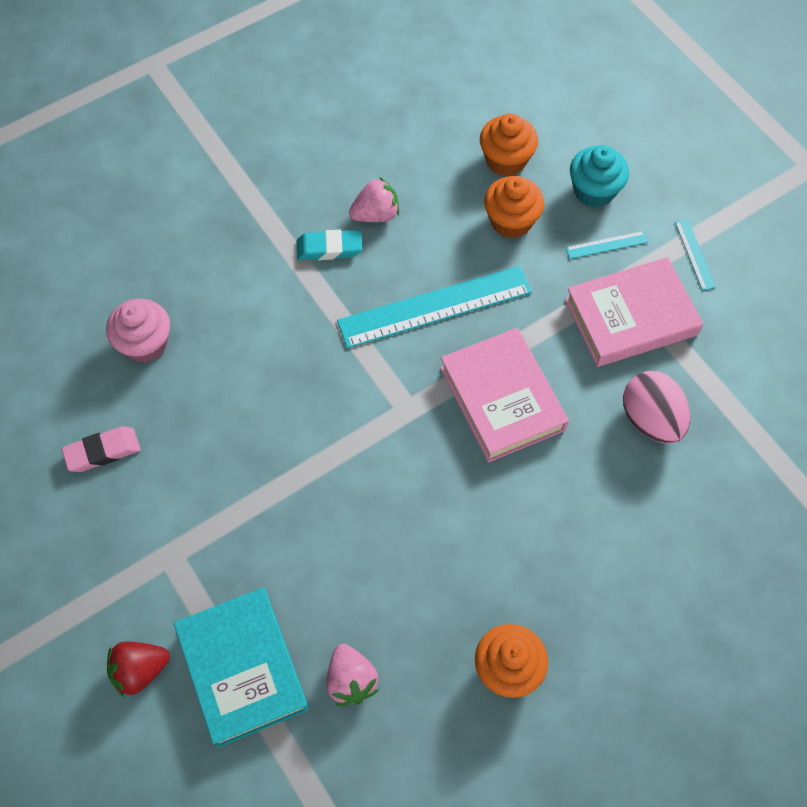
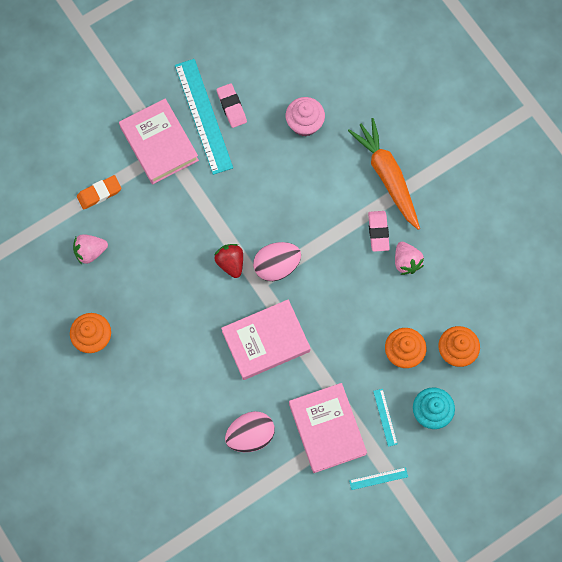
camera: 90 degrees right, 10 degrees up
(140, 670) = (100, 140): red strawberry -> red strawberry (230, 263)
(157, 567) = (159, 144): none -> pink book
(242, 235) = (387, 176): none -> orange carrot
(242, 668) = (99, 193): turquoise book -> orange eraser
(329, 248) = (378, 232): turquoise eraser -> pink eraser
(380, 383) = (276, 266): none -> pink egg
(435, 306) = (334, 300): turquoise ruler -> turquoise ruler (203, 116)

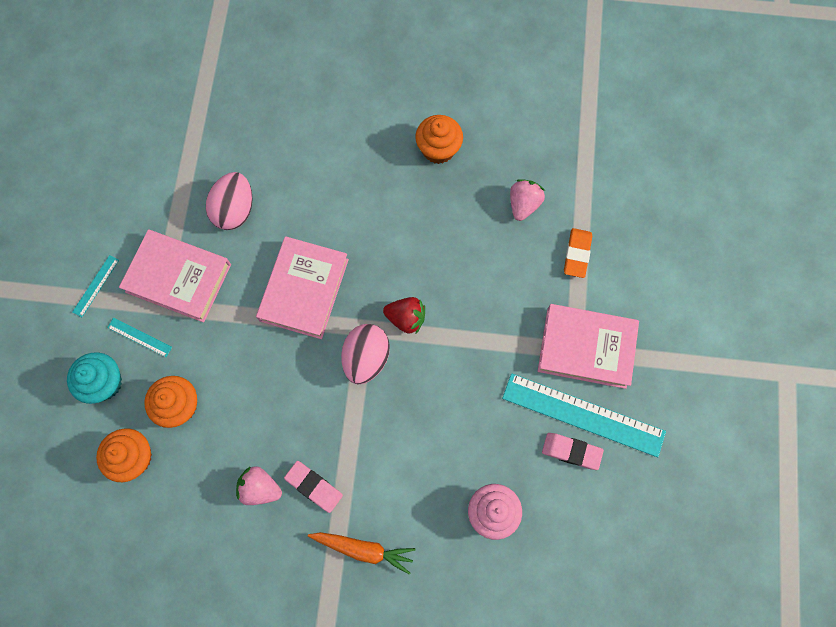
camera: 130 degrees right, 0 degrees up
(387, 176) = (363, 549): orange carrot -> orange carrot, size x0.64

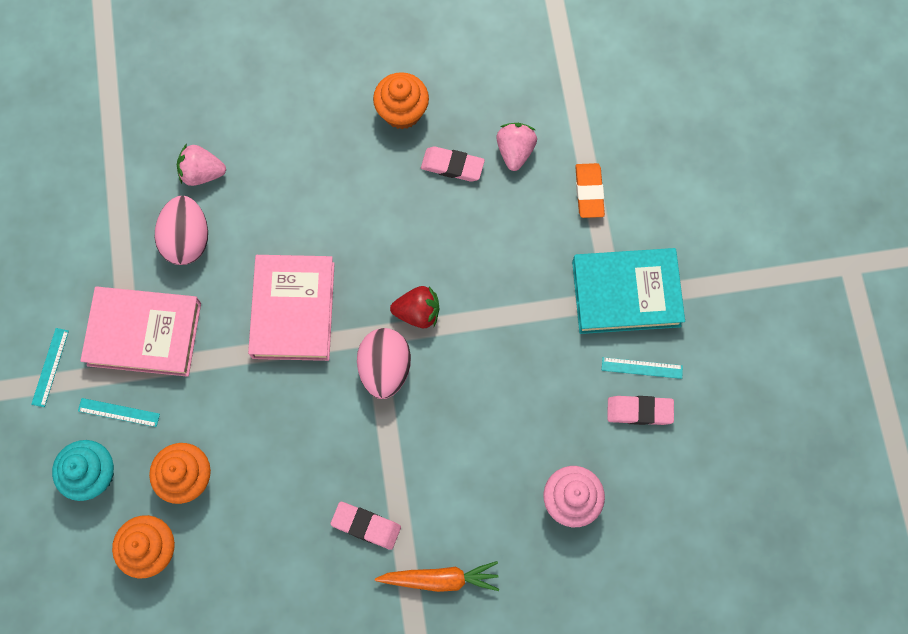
camera: 15 degrees left, 0 degrees up
(260, 488) = (306, 543): pink strawberry -> pink strawberry (202, 173)
(468, 204) = (452, 166): none -> pink eraser
(583, 415) = (642, 368): turquoise ruler -> turquoise ruler, size x0.43
(586, 348) = (626, 293): pink book -> turquoise book

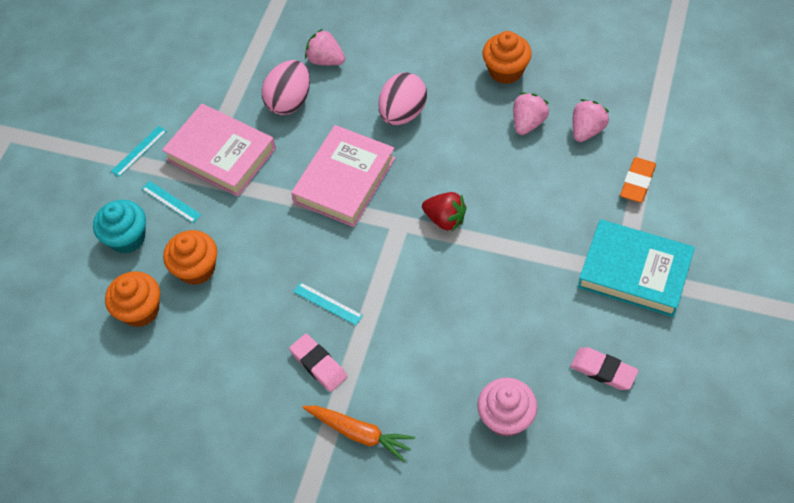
camera: 30 degrees right, 15 degrees down
(385, 368) = (396, 251): pink egg -> pink egg (403, 113)
(452, 166) = (528, 123): pink eraser -> pink strawberry
(642, 368) = (621, 336): turquoise ruler -> turquoise ruler (327, 303)

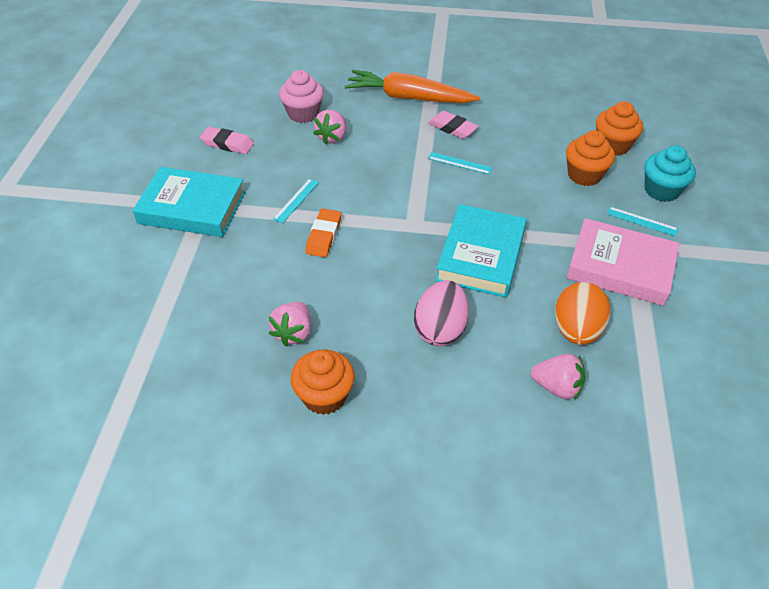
camera: 165 degrees right, 10 degrees down
(139, 151) = (707, 262): turquoise ruler -> turquoise ruler (296, 200)
(289, 101) = (576, 330): pink egg -> orange egg
(345, 180) = (480, 255): pink book -> turquoise book
(359, 433) = (408, 98): orange carrot -> orange carrot, size x1.56
(445, 219) = (371, 232): red strawberry -> none
(586, 130) = (226, 331): pink strawberry -> pink strawberry (332, 137)
(637, 182) = (176, 282): orange eraser -> orange eraser (323, 236)

